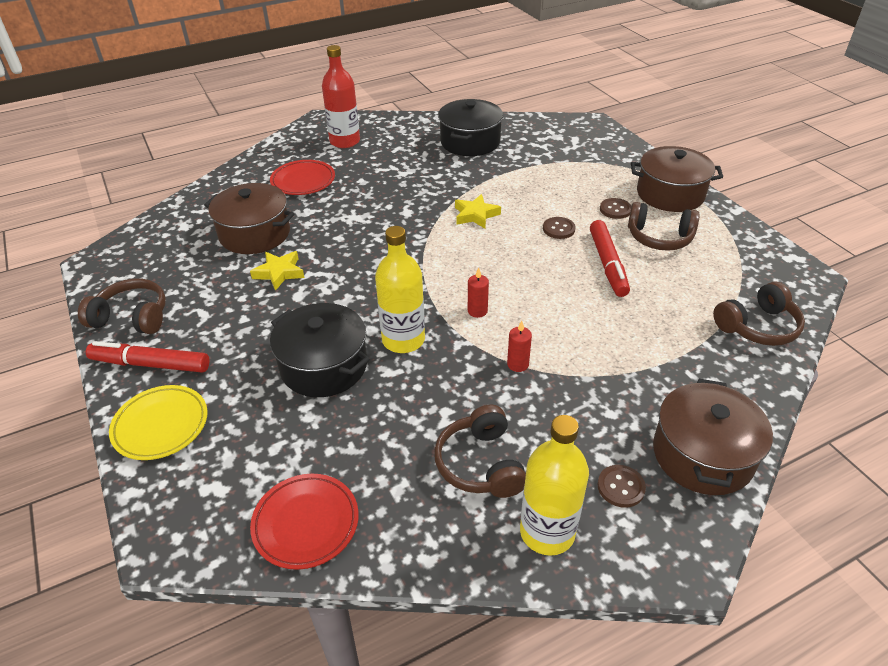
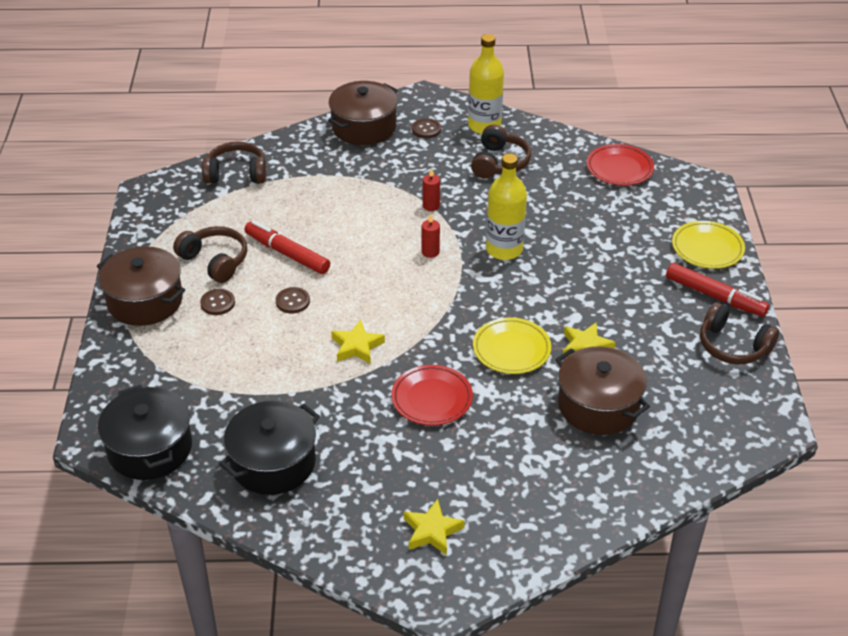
camera: 155 degrees left, 0 degrees up
(303, 181) = (518, 470): red plate -> red plate (432, 399)
(324, 366) = (575, 250): black pot -> black pot (150, 448)
(345, 141) = (432, 531): red bottle -> yellow star
(346, 251) = (511, 349): none -> yellow plate
(607, 264) = (287, 253): red marker -> red marker turned 75 degrees counterclockwise

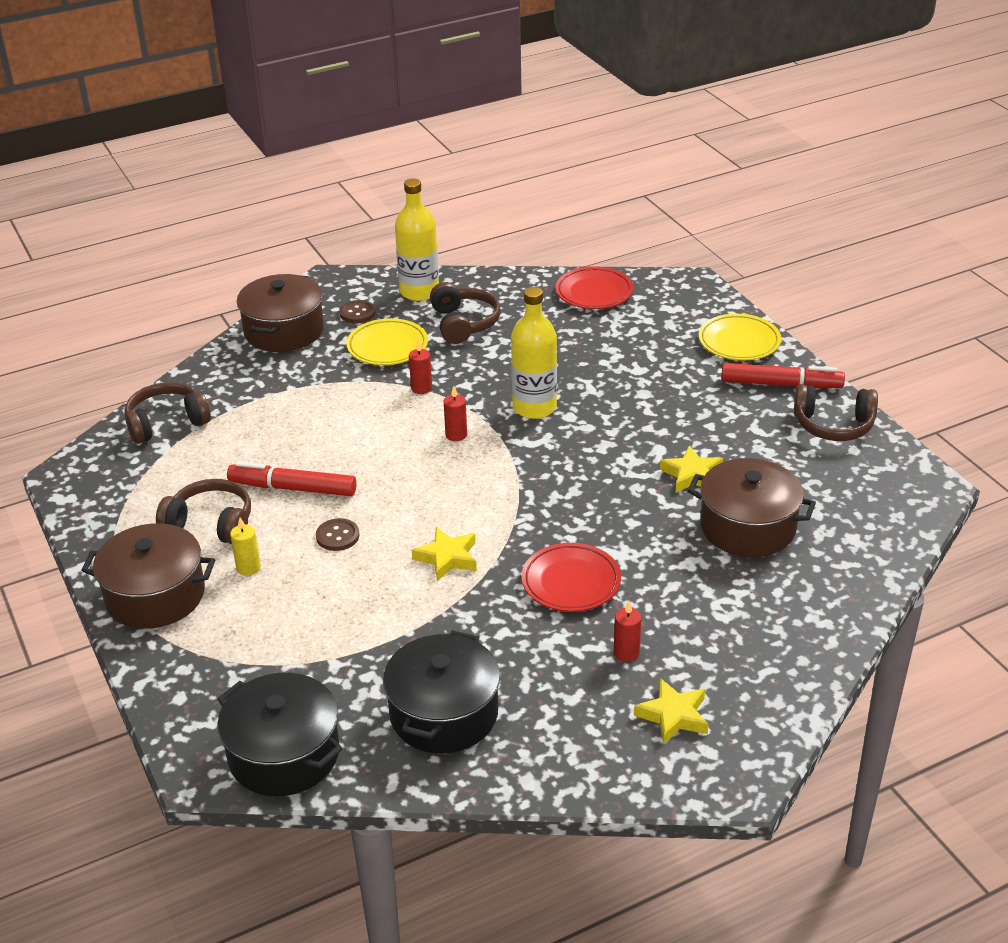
camera: 25 degrees left, 5 degrees down
(217, 303) = (248, 567): brown button -> yellow candle
(433, 469) = (626, 653): none -> red candle
(511, 349) = (617, 503): yellow plate -> yellow plate (387, 347)

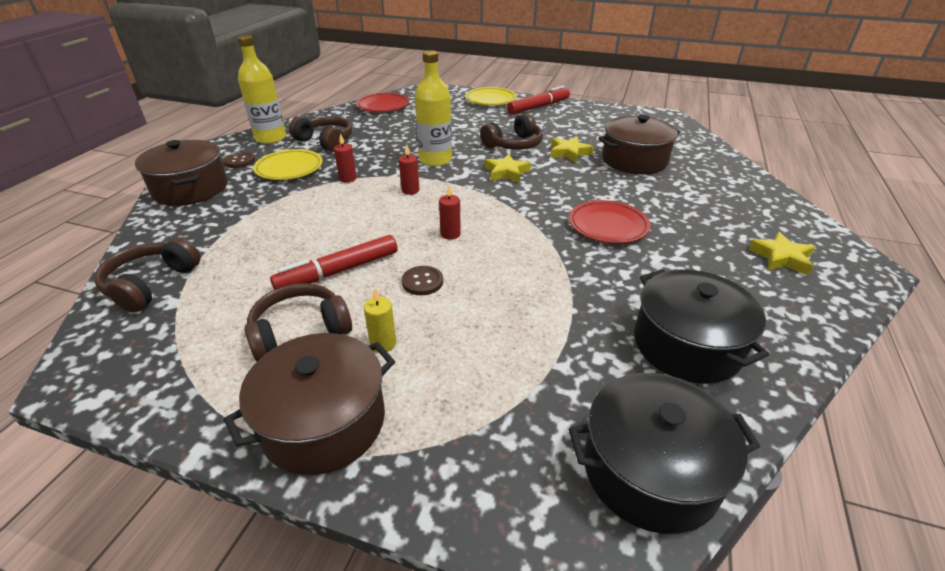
camera: 45 degrees left, 0 degrees up
(447, 558) = (518, 253): yellow star -> yellow star (506, 172)
(626, 653) = (700, 242): red candle -> red candle (450, 234)
(833, 425) = (588, 112): brown headphones -> brown headphones (514, 145)

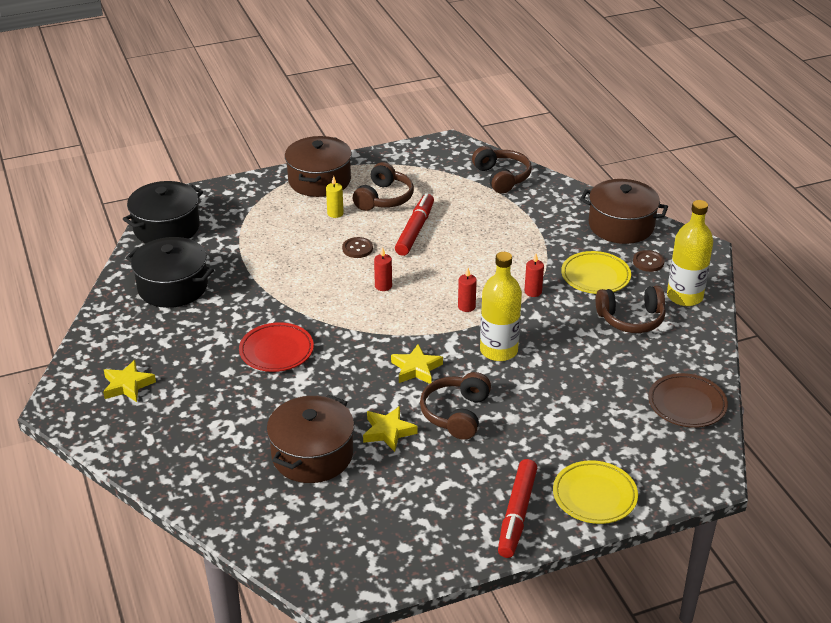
camera: 140 degrees right, 0 degrees up
(383, 106) = (687, 404): red plate -> brown plate

